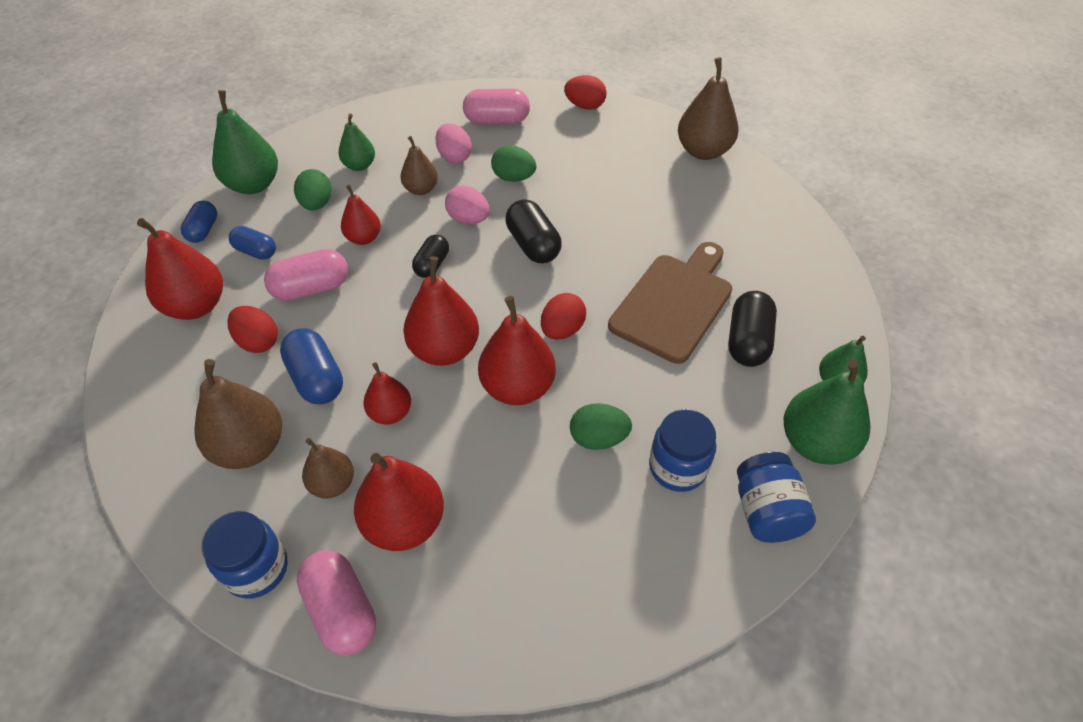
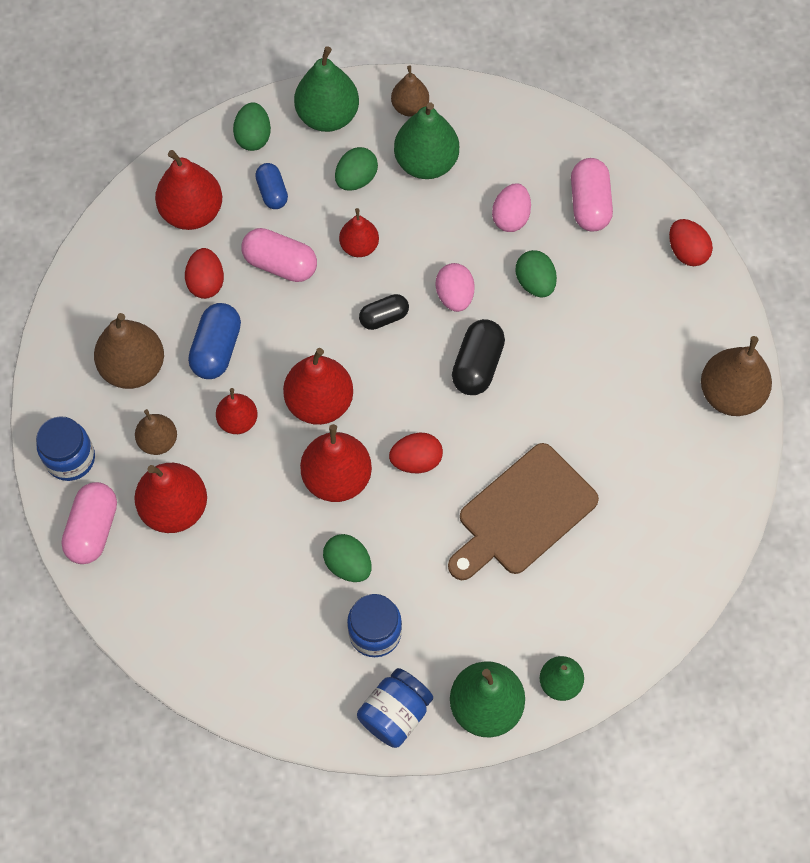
camera: 45 degrees right, 15 degrees up
(203, 230) = (253, 137): blue capsule -> green egg
(359, 165) = (426, 162): green pear -> green pear, size x1.68
(421, 189) = (449, 231): brown pear -> brown pear (410, 107)
(497, 120) = (589, 204): pink capsule -> pink capsule turned 45 degrees clockwise
(674, 303) = (523, 513): brown cutting board -> brown cutting board turned 150 degrees clockwise
(748, 341) = (537, 593): black capsule -> none

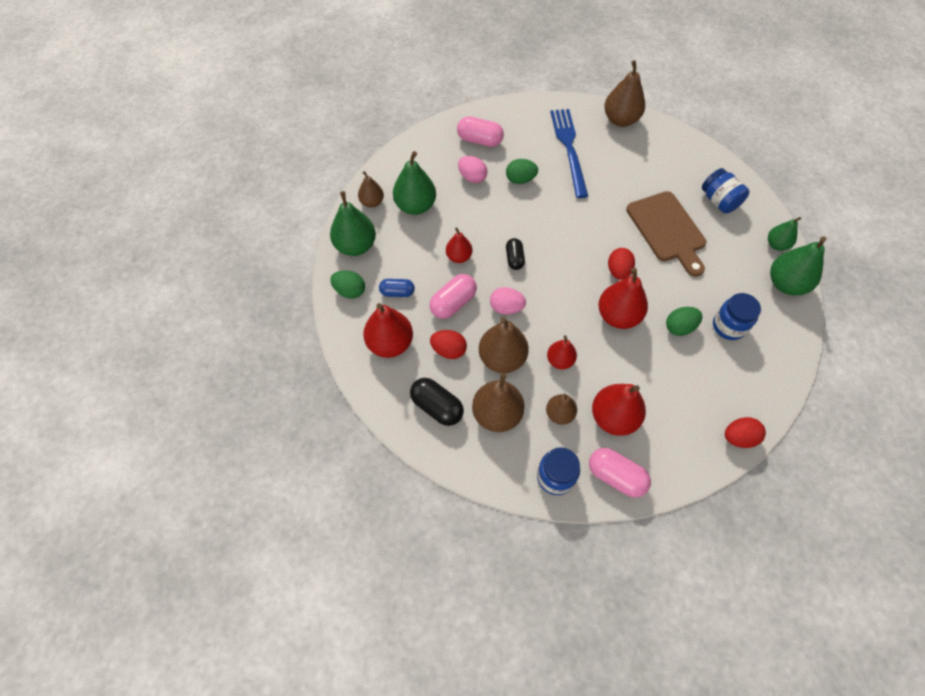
camera: 70 degrees left, 5 degrees down
(216, 349) = (502, 358): blue capsule -> brown pear
(319, 402) = (562, 310): red pear -> none
(356, 179) = (410, 244): green egg -> none
(395, 713) = (784, 331): blue jar -> blue jar (719, 201)
(454, 296) = (514, 219): pink egg -> pink egg (506, 308)
(477, 365) = (564, 222): black capsule -> black capsule (437, 407)
(629, 333) = (569, 149): none -> blue fork
(687, 252) = (528, 110): red egg -> red egg (738, 437)

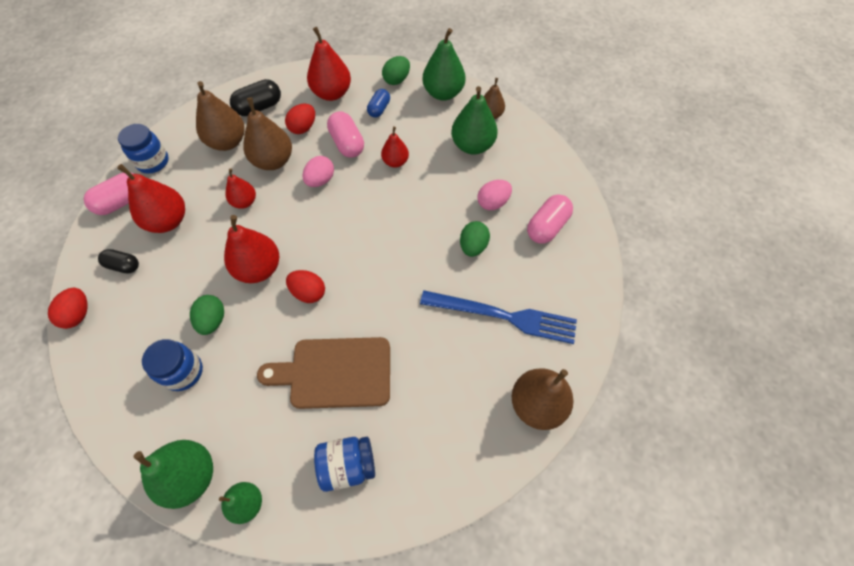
camera: 110 degrees right, 0 degrees up
(514, 259) = (371, 205): black capsule -> black capsule (123, 266)
(559, 414) = (198, 183): brown pear -> none

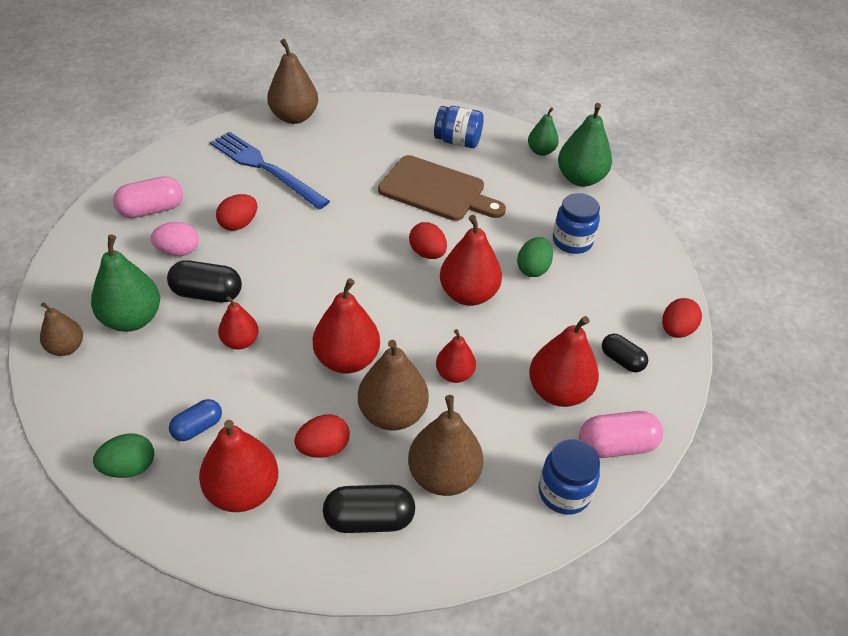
camera: 155 degrees left, 15 degrees down
(320, 180) = (347, 360): pink egg -> red pear
(347, 143) = (280, 394): pink capsule -> none
(443, 93) = (89, 410): green pear -> none
(443, 182) = (207, 294): none -> black capsule
(473, 246) = (238, 224): green egg -> red egg

